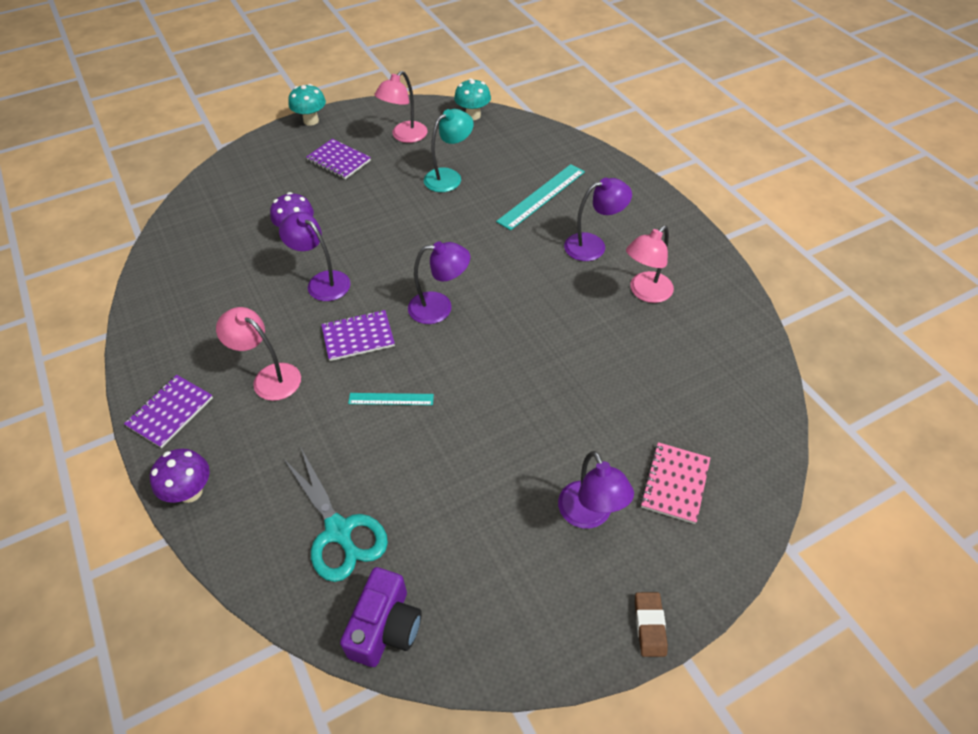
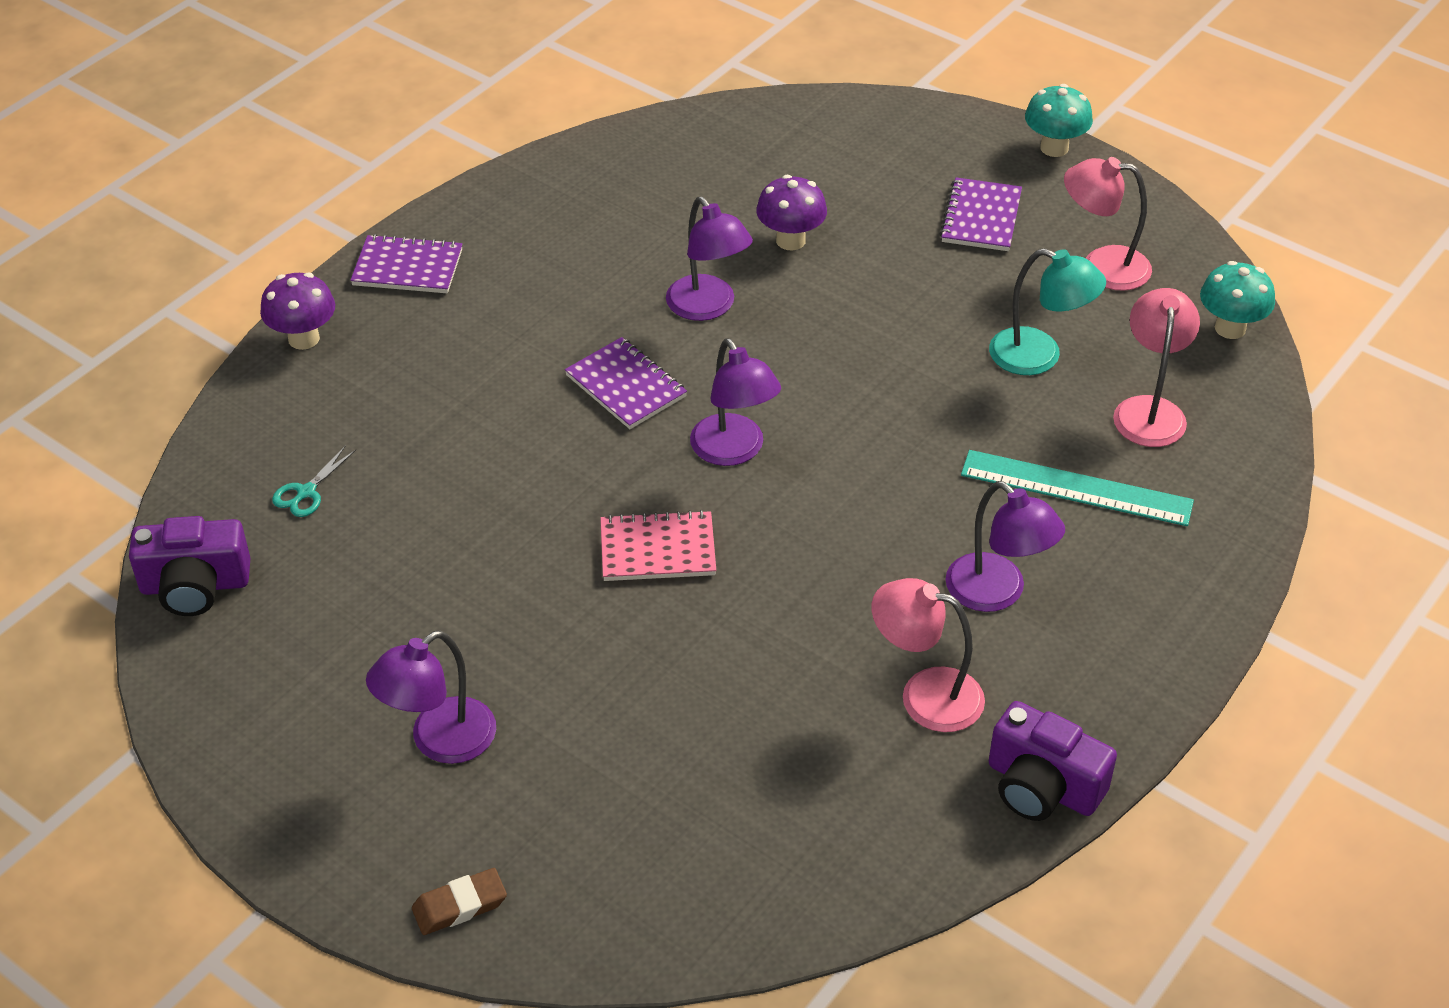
camera: 65 degrees right, 5 degrees down
(269, 377) = (508, 329): pink lamp -> pink lamp (1149, 410)
(322, 282) = (708, 307): purple lamp -> purple lamp turned 135 degrees clockwise
(339, 531) = (306, 492): turquoise scissors -> turquoise scissors, size x0.47
(391, 399) = (534, 462): turquoise ruler -> none
(650, 625) = (293, 855): brown eraser -> brown eraser (460, 906)
(675, 483) = (539, 830): pink notebook -> pink notebook (657, 549)
(716, 273) = (1042, 786): none -> purple camera

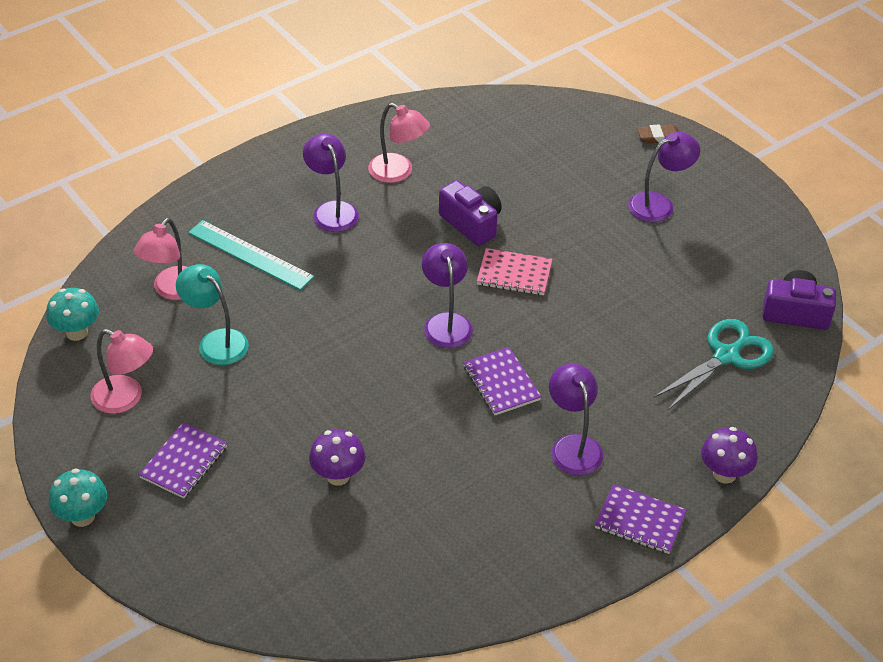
camera: 165 degrees left, 0 degrees up
(306, 492) = (726, 356): turquoise scissors -> turquoise scissors, size x2.11
(708, 307) = (423, 431): purple lamp -> purple lamp (573, 446)
(1042, 786) = (362, 125): purple camera -> purple camera (472, 223)

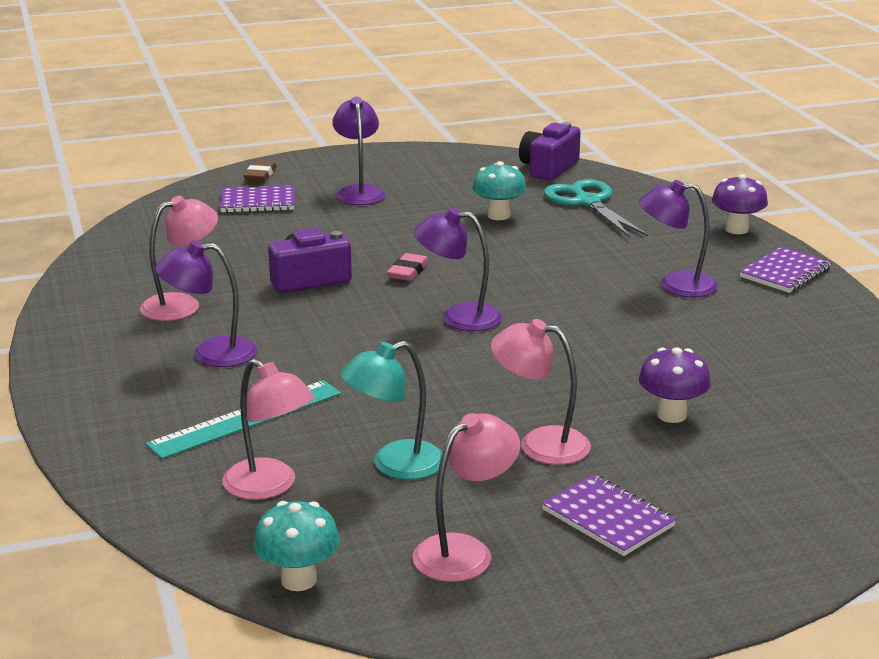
camera: 70 degrees left, 20 degrees down
(82, 516) = (681, 616): turquoise mushroom -> turquoise mushroom (498, 215)
(269, 409) = (540, 444): none -> pink lamp
(501, 383) = (569, 304): purple notebook -> purple notebook (258, 202)
(514, 274) = (408, 271): pink notebook -> pink eraser

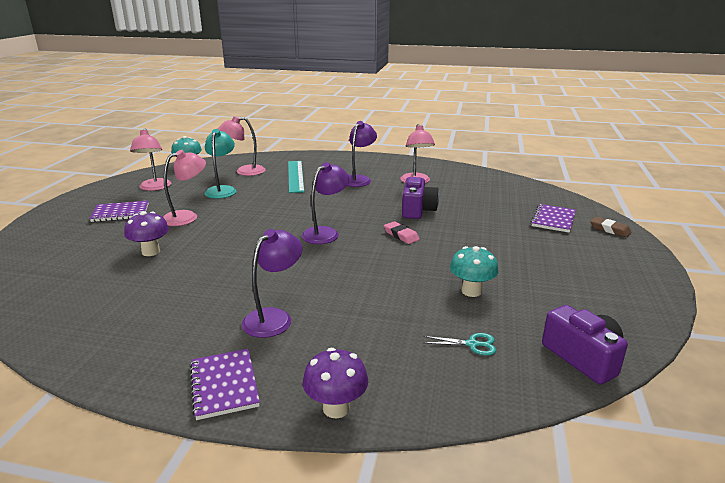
camera: 120 degrees right, 0 degrees up
(359, 192) = (557, 253): purple lamp -> none
(588, 202) = (472, 344): turquoise scissors -> turquoise scissors, size x0.47

